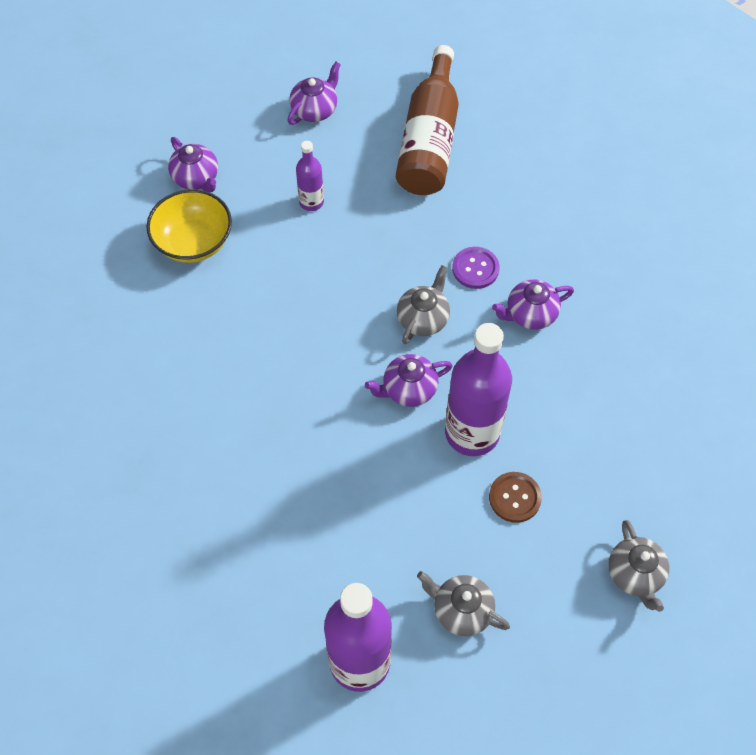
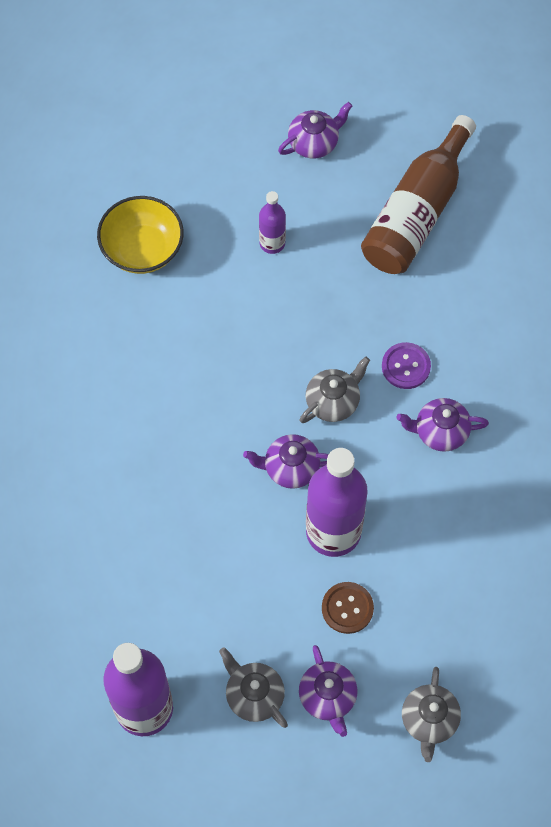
camera: 20 degrees right, 5 degrees up
(196, 178) = (169, 181): purple teapot -> purple teapot (328, 697)

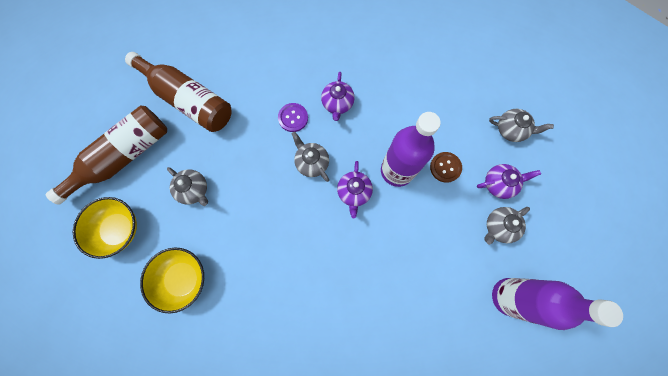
camera: 85 degrees left, 10 degrees up
(205, 157) = (118, 229): none -> yellow bowl
(272, 243) = (194, 190): purple bottle -> grey teapot
(314, 143) = (124, 156): purple teapot -> brown bottle

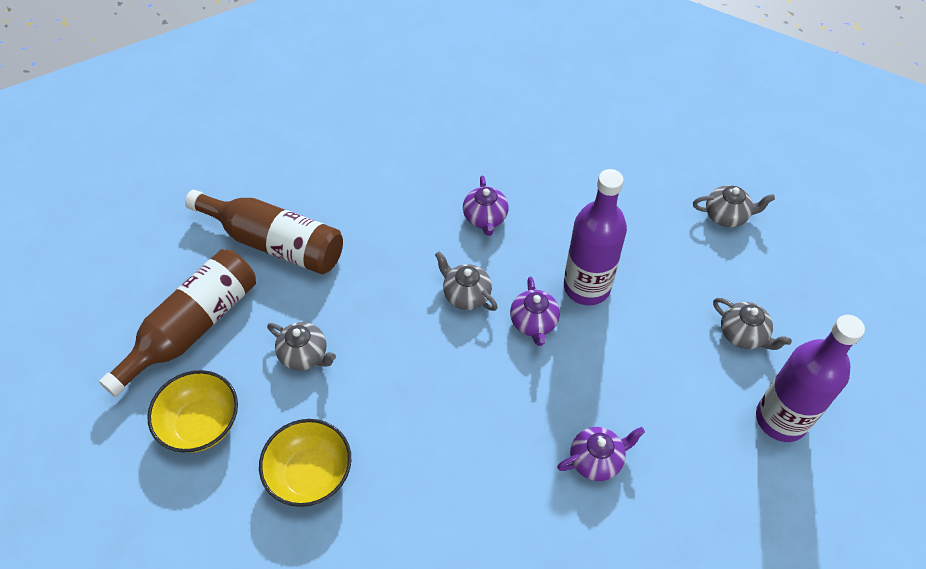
camera: 10 degrees left, 20 degrees down
(293, 118) = (427, 244): purple button -> none
(445, 167) = (651, 273): brown button -> none
(499, 184) = (729, 282): purple teapot -> purple teapot (596, 460)
(499, 227) = (743, 334): grey teapot -> grey teapot turned 90 degrees counterclockwise

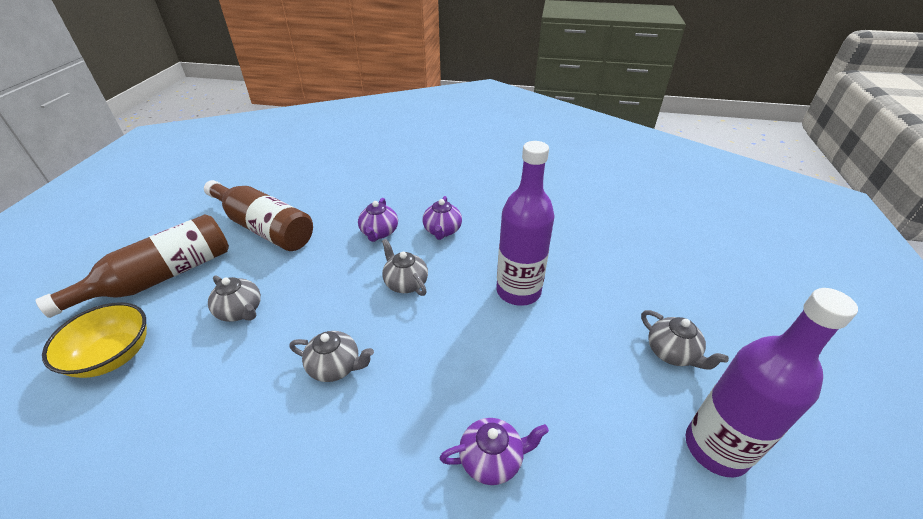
camera: 10 degrees right, 15 degrees down
(310, 474) = (183, 421): yellow bowl -> none
(534, 323) = (460, 313): purple teapot -> purple teapot (379, 232)
(726, 215) = (658, 253): grey teapot -> grey teapot (335, 366)

